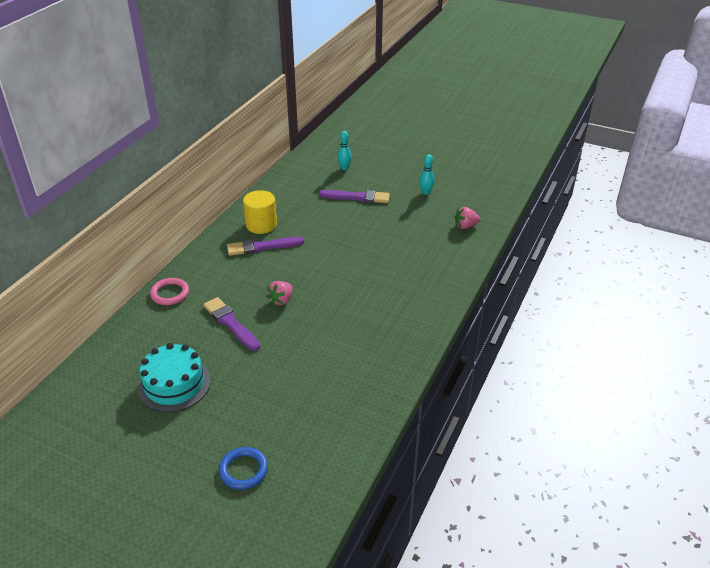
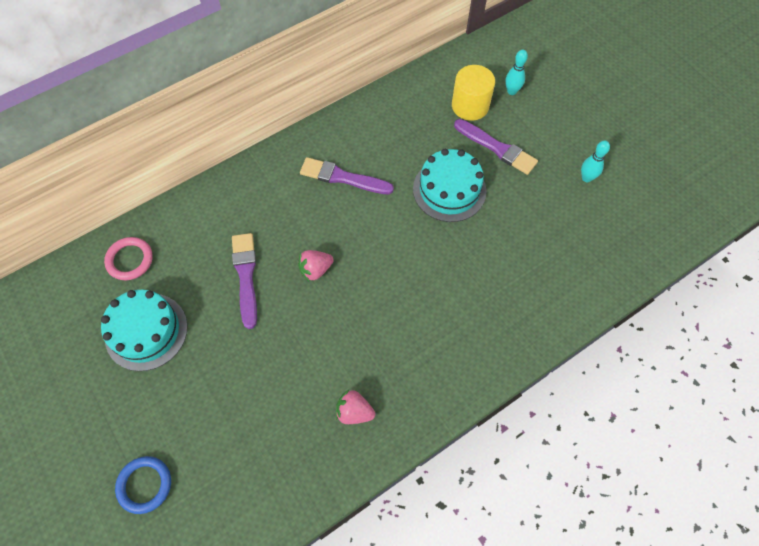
camera: 30 degrees right, 25 degrees up
(170, 293) = (211, 201): pink ring -> pink ring (130, 260)
(261, 225) = (362, 142): yellow cylinder -> yellow cylinder (470, 106)
(342, 227) = (449, 190): none -> turquoise cake
(465, 226) = (600, 259): pink strawberry -> pink strawberry (354, 412)

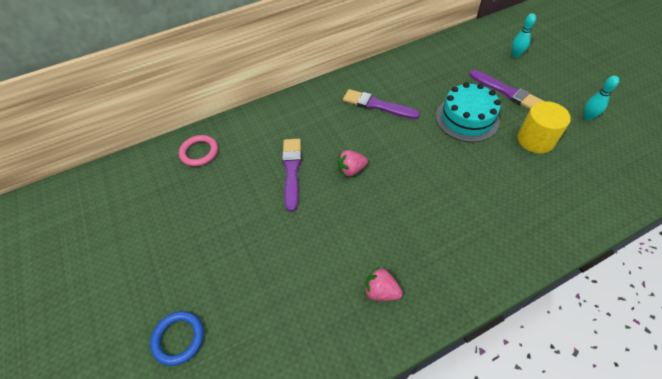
camera: 10 degrees right, 10 degrees down
(146, 331) = (203, 206): turquoise cake -> none
(470, 106) = (482, 63): yellow cylinder -> yellow cylinder (535, 140)

